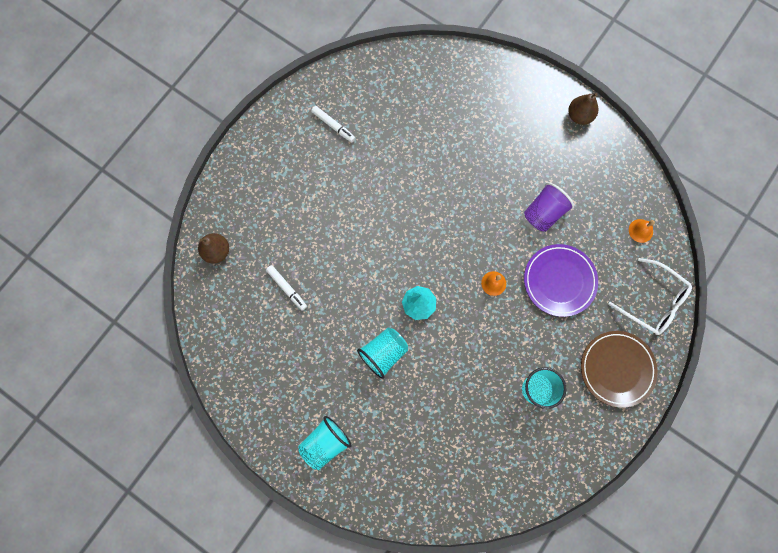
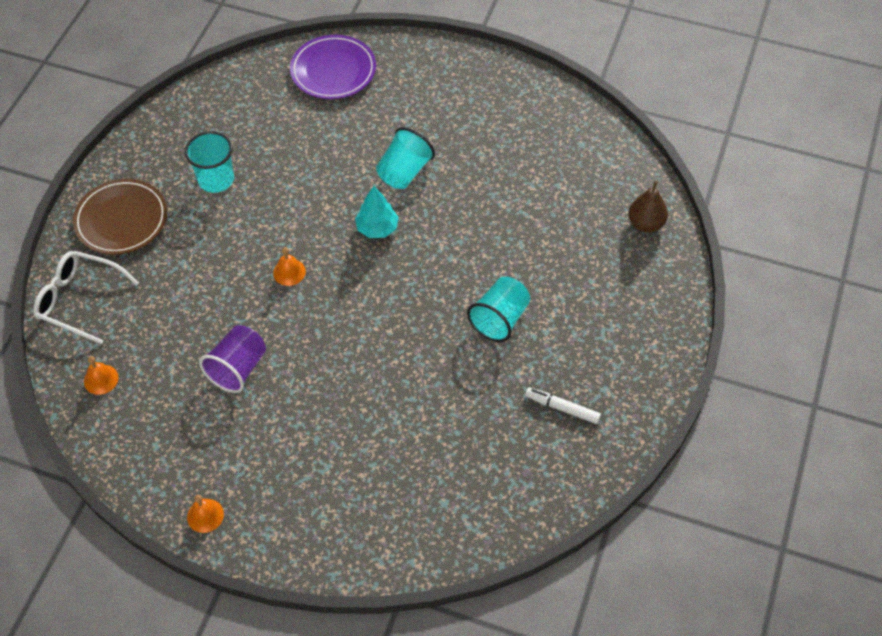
camera: 165 degrees right, 20 degrees down
(287, 288) = (543, 207): white marker -> none
(325, 443) = (441, 82): turquoise cup -> turquoise cup (500, 319)
(559, 281) = (205, 294): purple plate -> purple plate (333, 71)
(579, 116) = (205, 515): brown pear -> orange bell

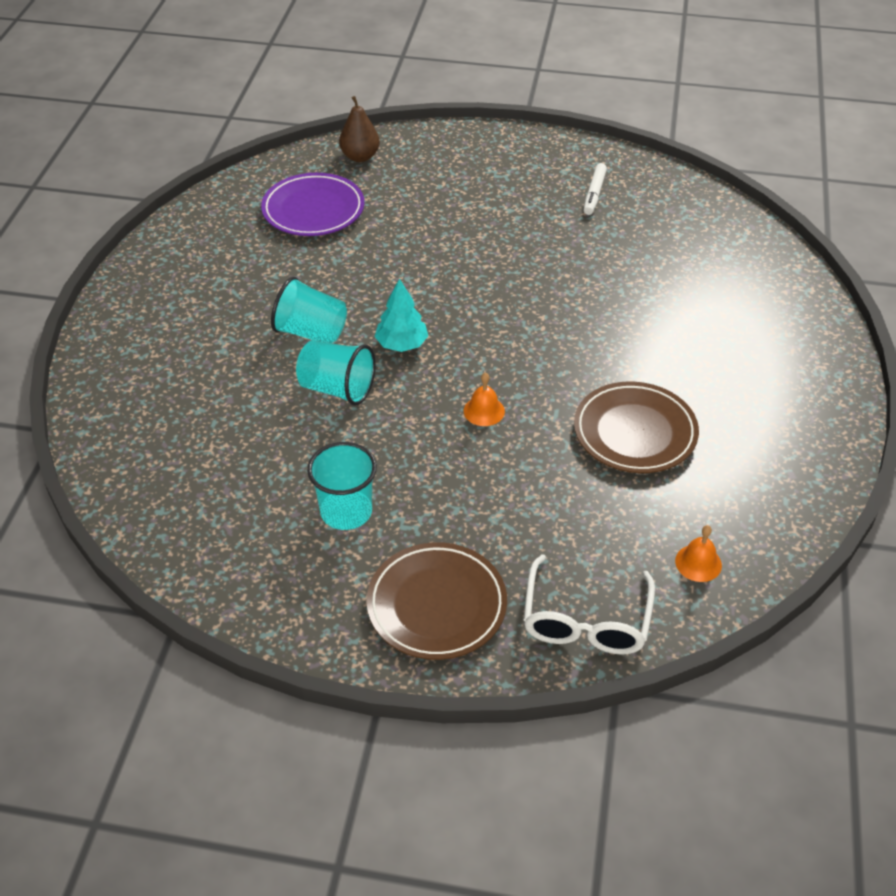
camera: 100 degrees left, 10 degrees down
(205, 515) = (827, 425): orange bell -> none
(238, 369) = (635, 432): purple cup -> brown plate
(333, 71) = (135, 422): purple plate -> purple plate (313, 210)
(500, 319) = (504, 240): turquoise cup -> turquoise cup (337, 389)

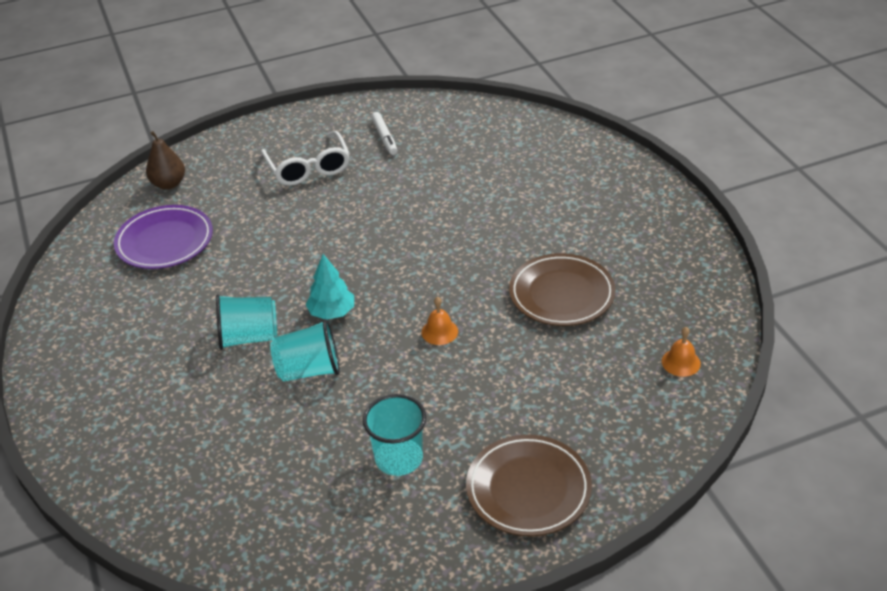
camera: 30 degrees left, 5 degrees down
(586, 620) = (641, 442): white glasses -> white glasses (308, 168)

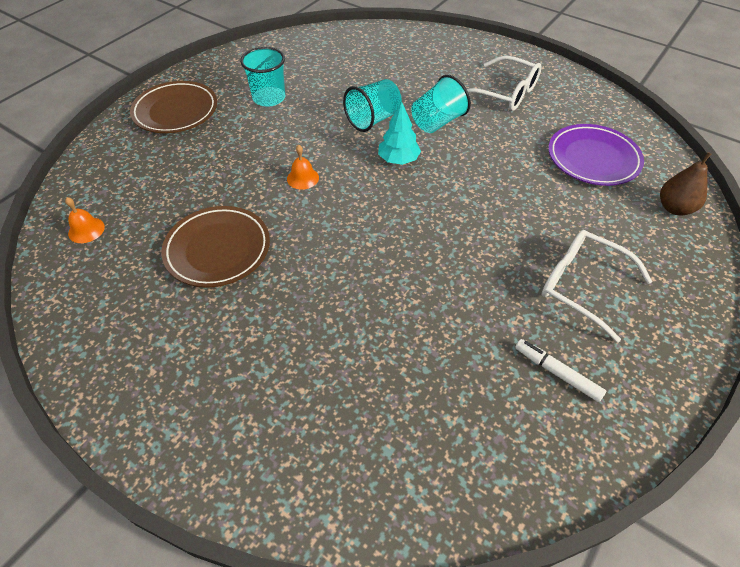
camera: 145 degrees right, 10 degrees up
(136, 342) = (505, 93): none -> white glasses

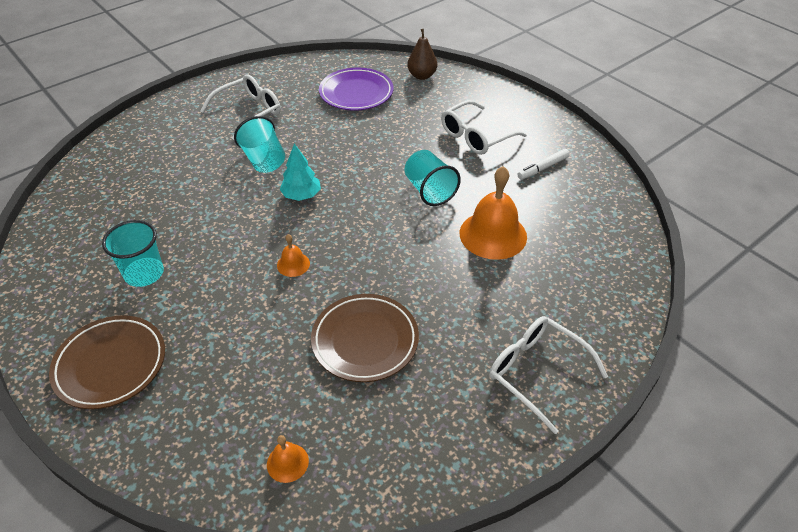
camera: 75 degrees left, 5 degrees down
(192, 406) = (536, 372): none -> white glasses
(373, 119) = (234, 200): turquoise cup -> turquoise cup (429, 191)
(399, 332) = (493, 234): none -> orange bell

